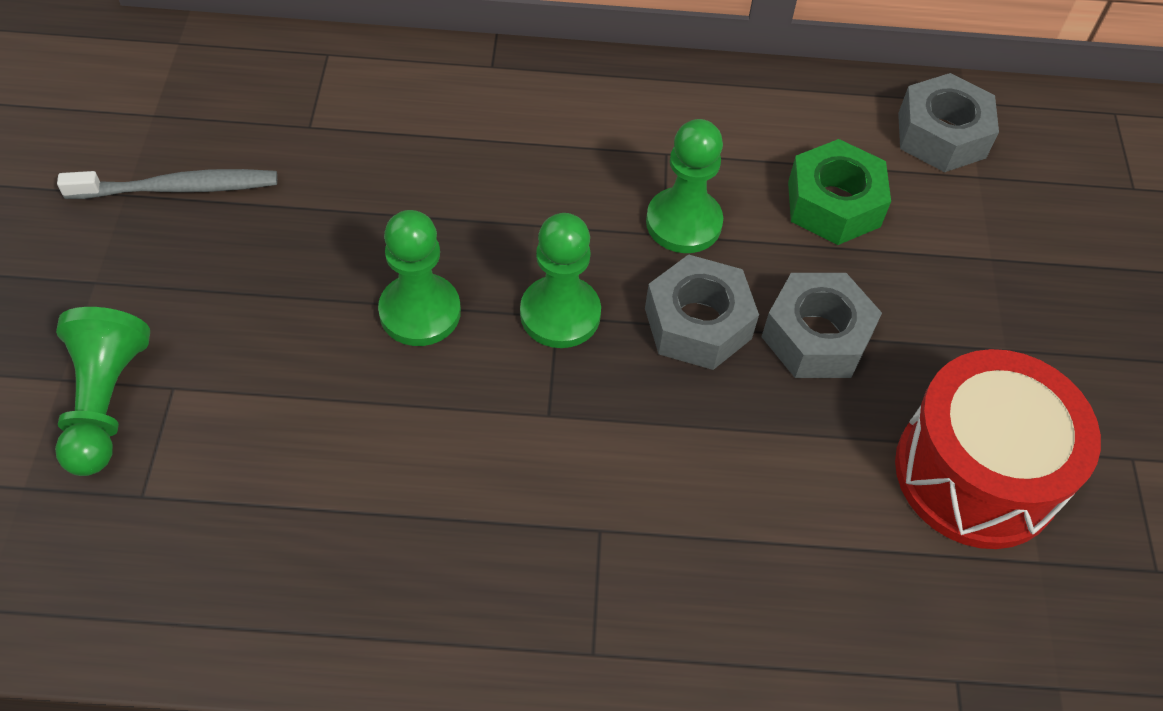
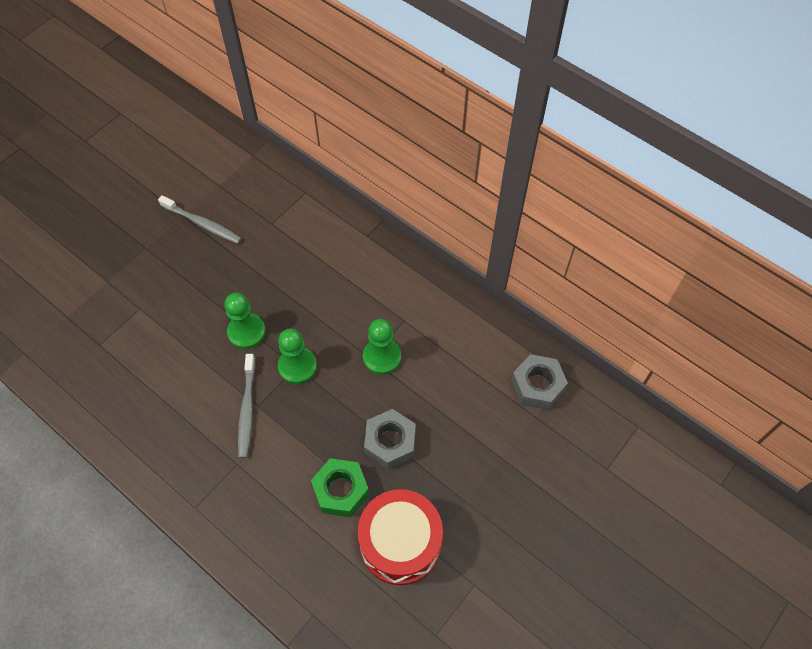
camera: 40 degrees right, 5 degrees up
(105, 402) = (114, 300): green pawn -> none
(536, 433) = (247, 410): none -> grey toothbrush
(697, 323) = (347, 405): grey nut -> none
(833, 204) = (454, 388): green nut -> green nut (341, 490)

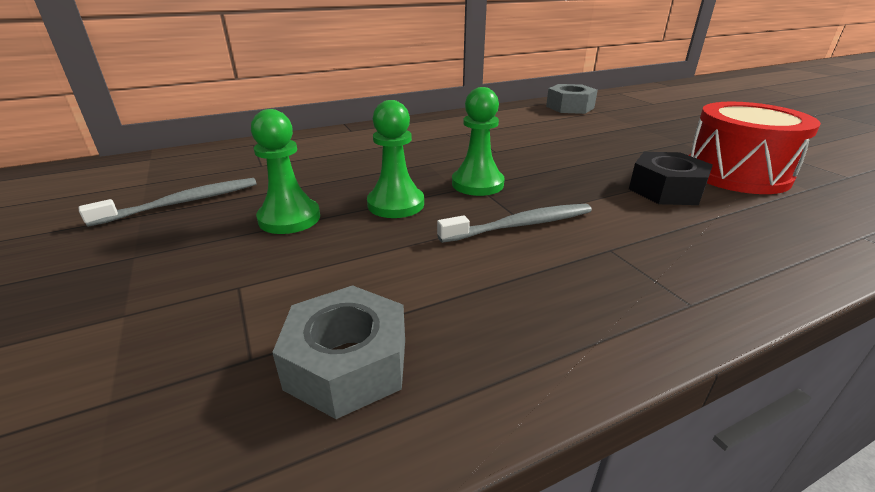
camera: 65 degrees left, 30 degrees down
(247, 410) = (521, 225): grey toothbrush -> grey toothbrush turned 45 degrees counterclockwise
(341, 490) = (665, 190): green nut -> black nut
(382, 357) = (500, 146): green pawn -> green pawn (289, 218)
(390, 442) = (606, 158): grey nut -> grey nut (347, 364)

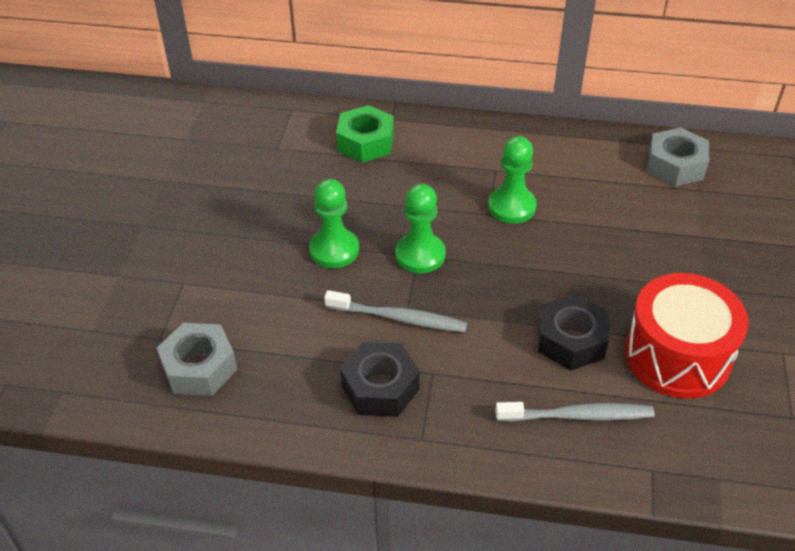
camera: 35 degrees right, 15 degrees up
(183, 203) = (196, 178): grey toothbrush -> grey toothbrush (578, 416)
(289, 218) = (251, 231): green pawn -> green pawn (511, 206)
(344, 144) = (365, 142): none -> green nut
(585, 281) = (380, 387): none -> black nut

